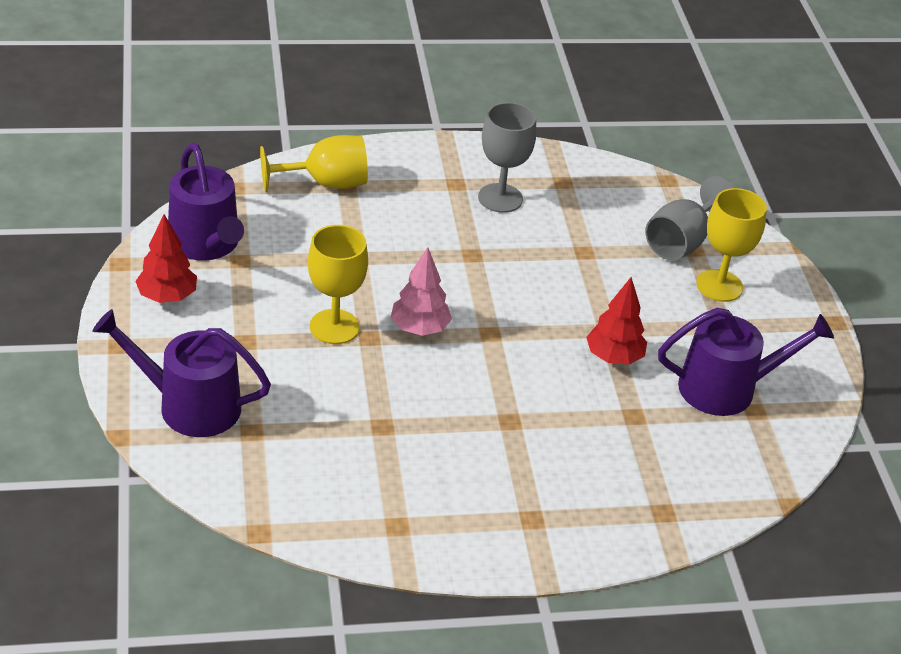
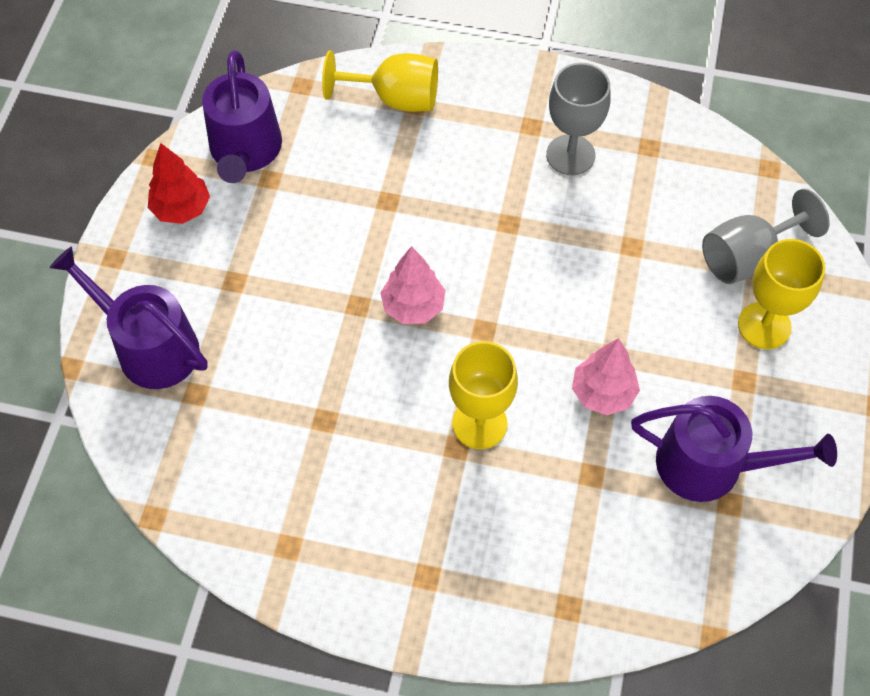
camera: 25 degrees right, 20 degrees up
(334, 327) = (328, 284): yellow goblet -> yellow goblet (479, 424)
(614, 357) = (603, 393): red tree -> pink tree

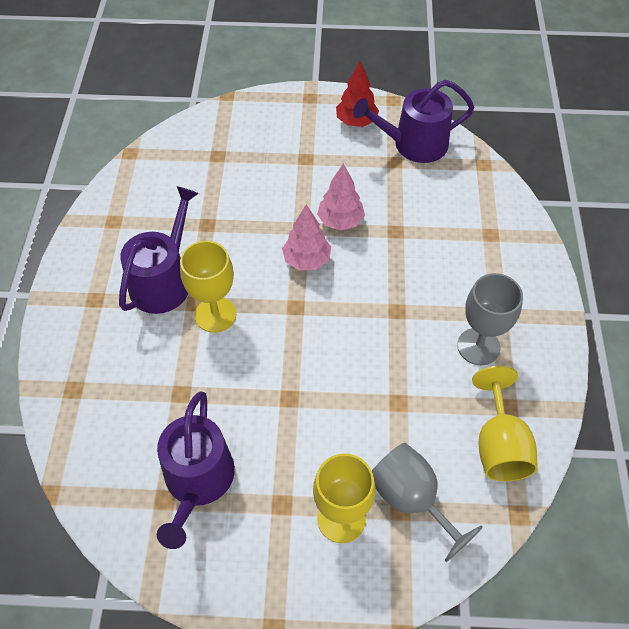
camera: 80 degrees right, 5 degrees down
(150, 347) = (247, 127): purple watering can -> purple watering can (164, 281)
(395, 98) = (492, 221): yellow goblet -> yellow goblet (499, 445)
(603, 393) = (253, 394): pink tree -> pink tree (340, 221)

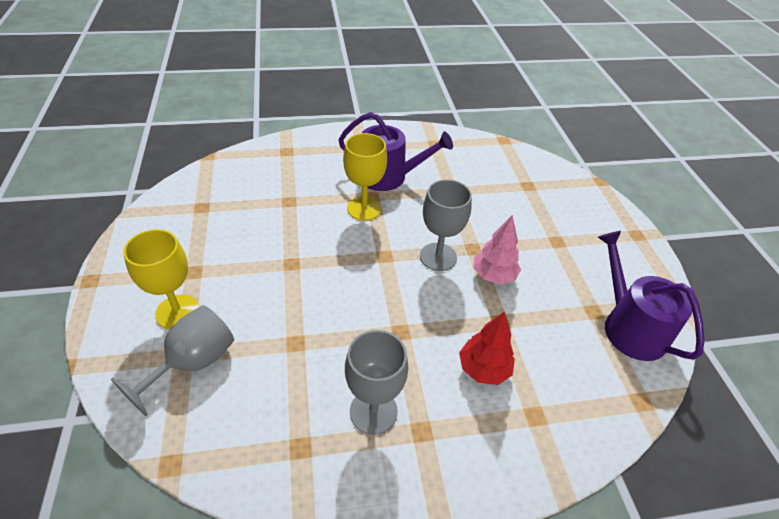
camera: 75 degrees right, 10 degrees down
(198, 481) = (215, 221): purple watering can -> none
(306, 260) = (438, 257): pink tree -> grey goblet
(356, 121) = (629, 273): red tree -> red tree (483, 369)
(499, 445) = (252, 440): yellow goblet -> none

